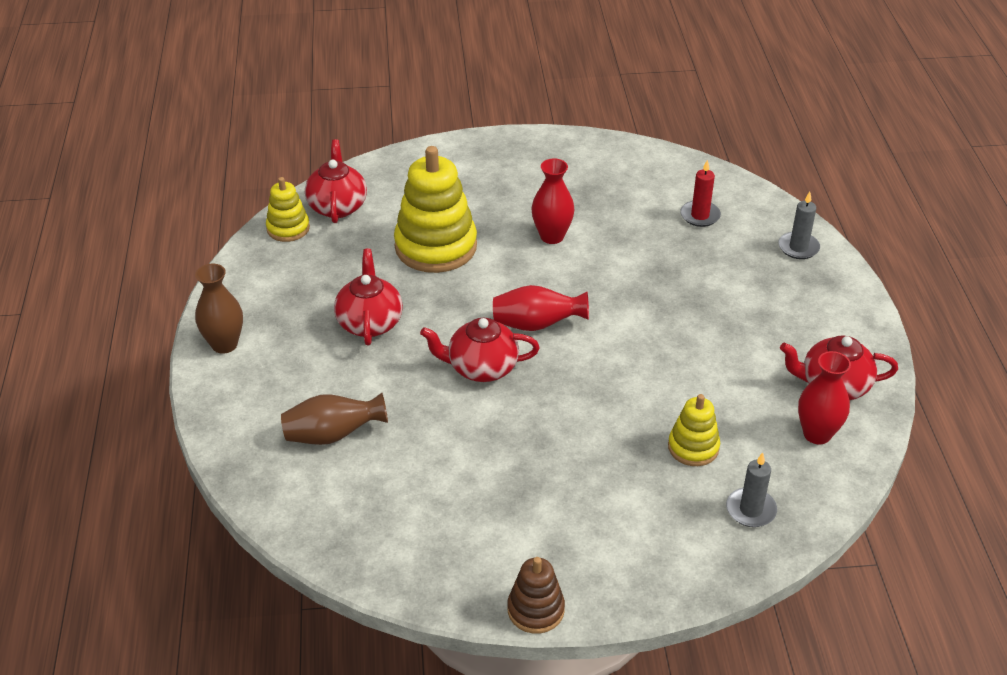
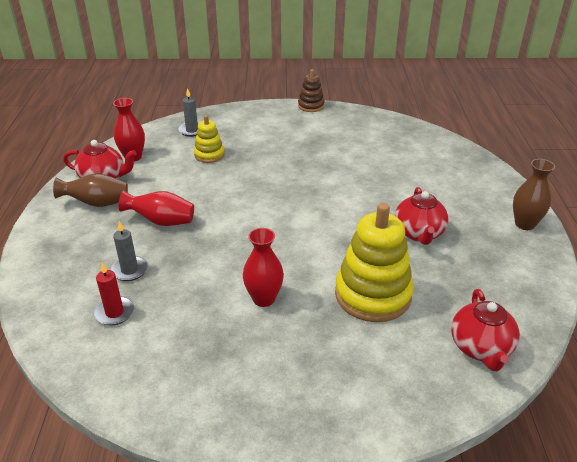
camera: 175 degrees left, 5 degrees down
(288, 228) = (521, 324): yellow stacking toy -> none
(333, 435) = (426, 170): brown vase -> brown vase (97, 203)
(481, 368) = (333, 200): red teapot -> none
(537, 324) = (290, 225): red vase -> red vase (161, 221)
(798, 247) = (48, 274): grey candle -> grey candle (129, 270)

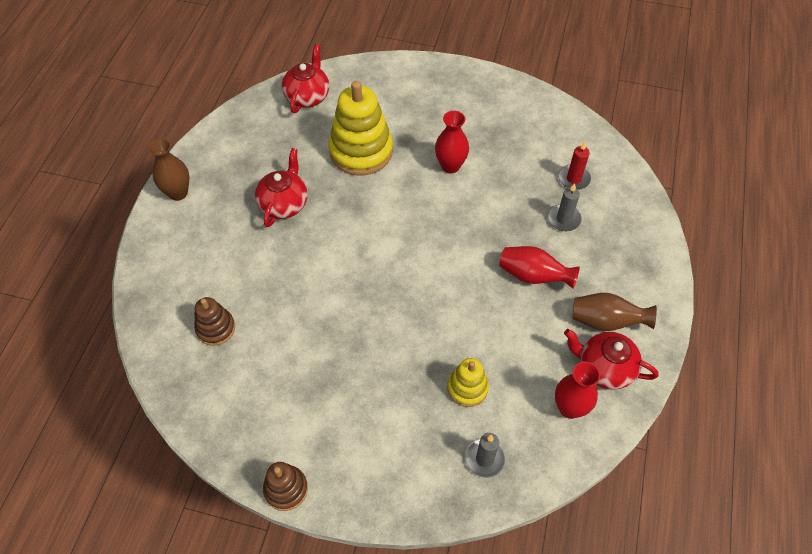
camera: 165 degrees left, 20 degrees up
(408, 154) = (215, 328): none -> brown stacking toy

